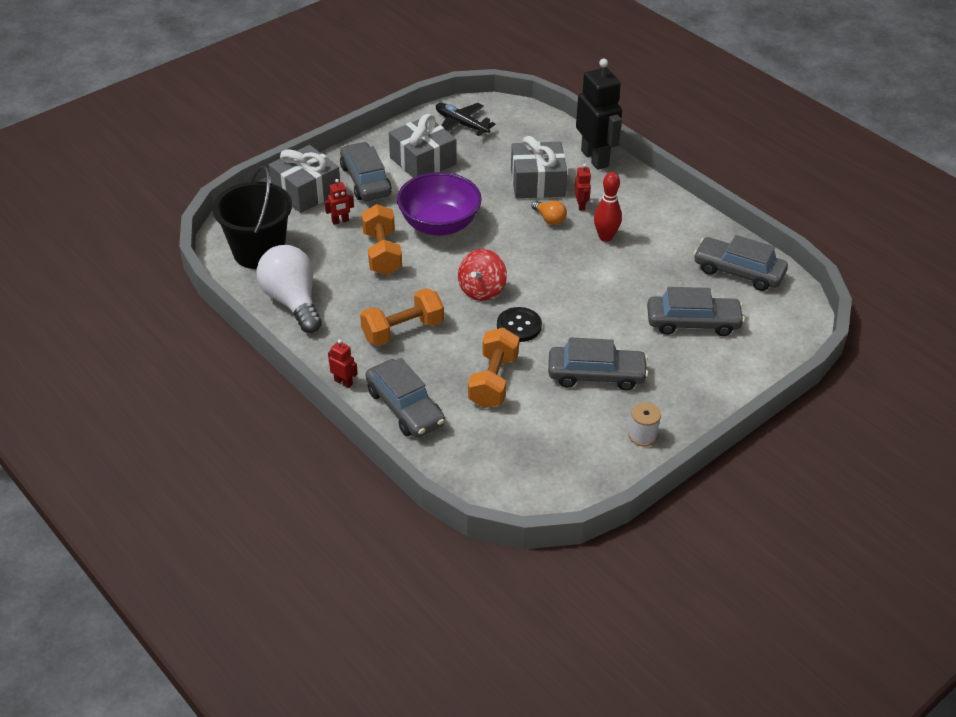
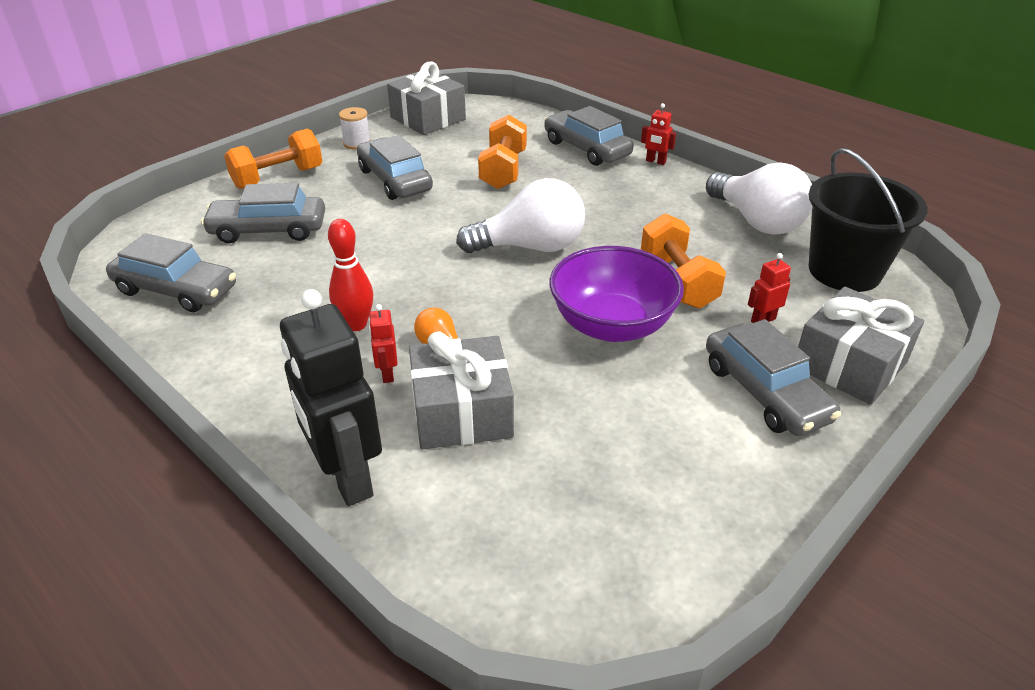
camera: 175 degrees right, 5 degrees down
(402, 330) = (613, 203): orange dumbbell -> orange dumbbell (278, 178)
(423, 161) = (683, 442): grey gift -> grey gift (428, 118)
(461, 124) = (637, 551): black plane -> none
(482, 290) = (530, 247): red spinning top -> white light bulb
(519, 326) = (480, 215): black button -> none
(596, 375) = (395, 180): grey car -> grey car turned 60 degrees clockwise

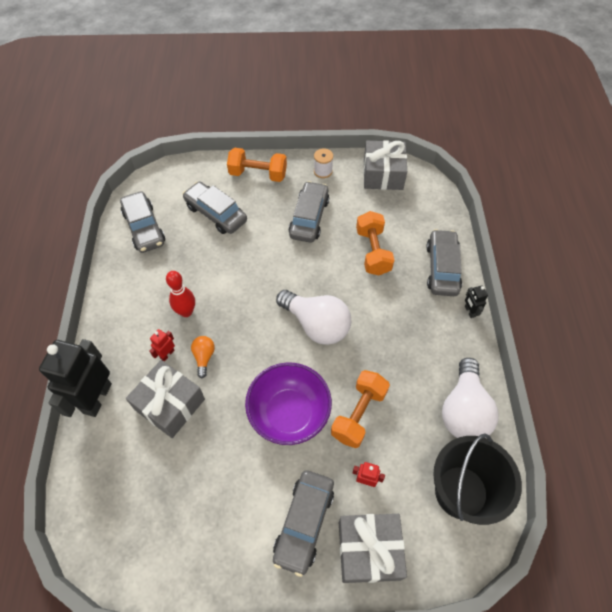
camera: 45 degrees right, 20 degrees up
(503, 170) = (373, 251): orange dumbbell -> orange dumbbell turned 60 degrees counterclockwise
(655, 161) = (469, 311): red robot -> black robot

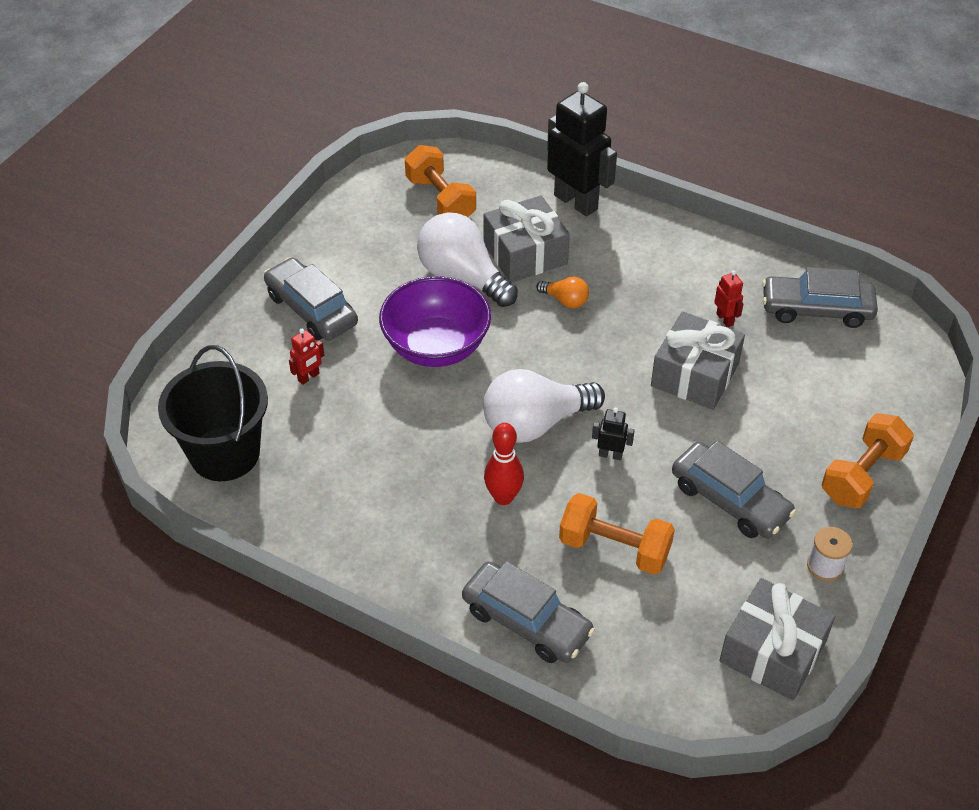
camera: 120 degrees right, 10 degrees down
(167, 354) = (593, 271): red robot -> red robot (725, 319)
(186, 312) = (643, 306): red bowling pin -> red bowling pin (503, 497)
(216, 213) = (802, 393): grey car -> none
(359, 414) = (385, 408): orange dumbbell -> orange dumbbell (440, 200)
(369, 550) = (243, 346): grey gift -> grey gift (695, 375)
(463, 410) = (306, 513): white light bulb -> white light bulb (462, 277)
(469, 311) = (431, 610): black robot -> black robot (610, 455)

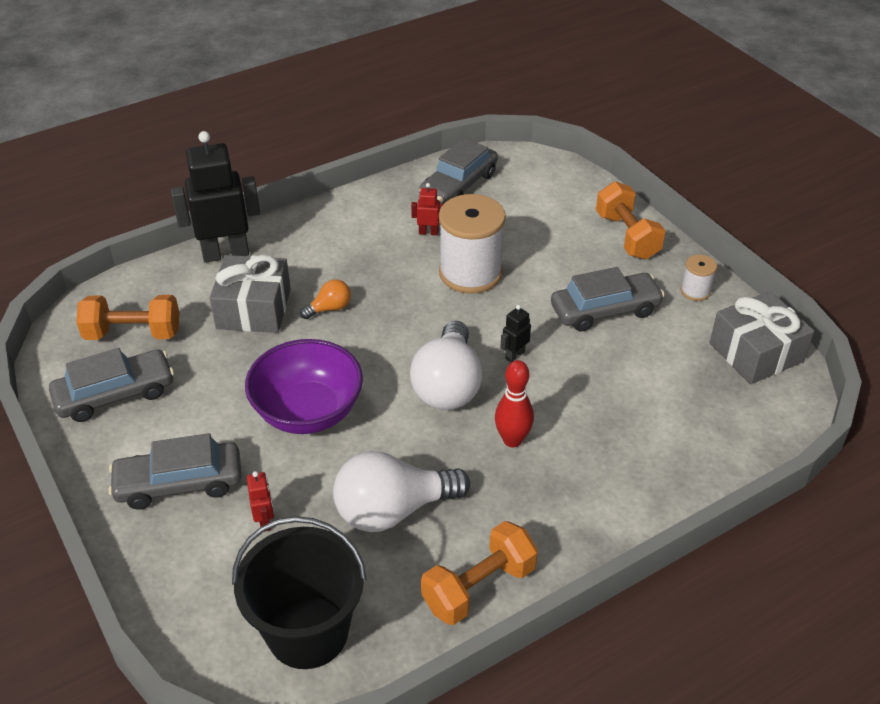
camera: 60 degrees left, 5 degrees down
(462, 277) = (242, 359): white light bulb -> white light bulb (393, 510)
(526, 621) = (651, 481): grey car -> grey car (115, 394)
(614, 548) = (610, 395): orange dumbbell -> orange dumbbell (479, 587)
(695, 375) = (470, 273): grey gift -> white spool

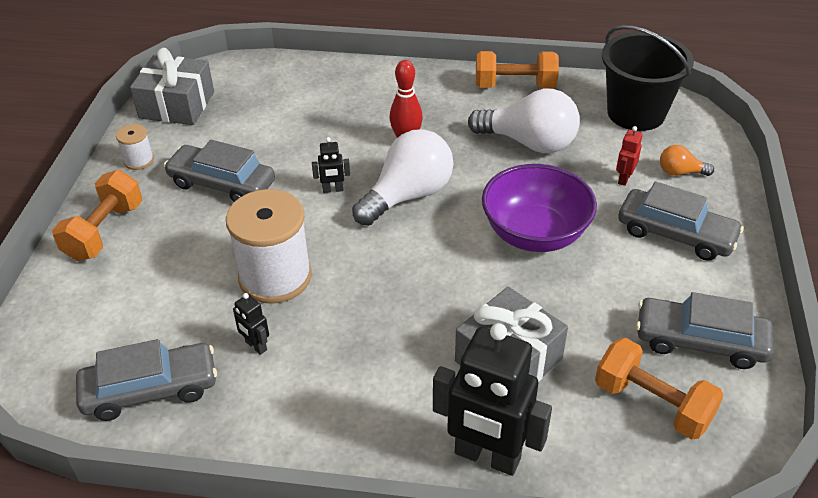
camera: 140 degrees left, 0 degrees up
(329, 308) = (436, 316): orange light bulb -> orange light bulb (680, 172)
(428, 232) = (255, 346): red robot -> black robot

